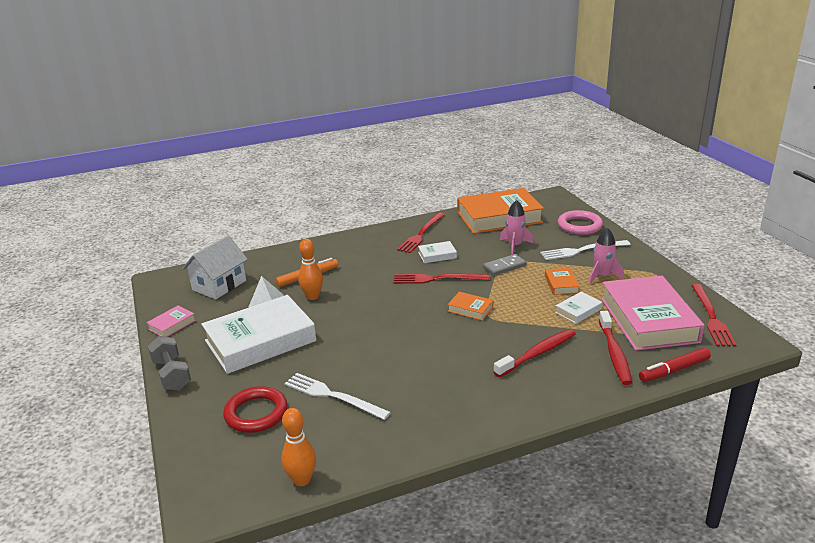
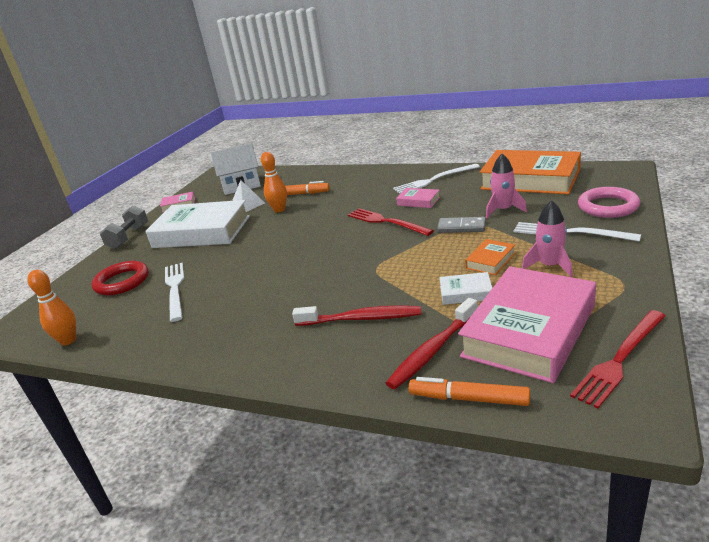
camera: 45 degrees right, 0 degrees up
(421, 234) = (434, 180): red fork -> white fork
(437, 255) = (418, 201): white book -> pink book
(470, 309) = (371, 256): orange book -> none
(674, 370) = (469, 398): red marker -> orange marker

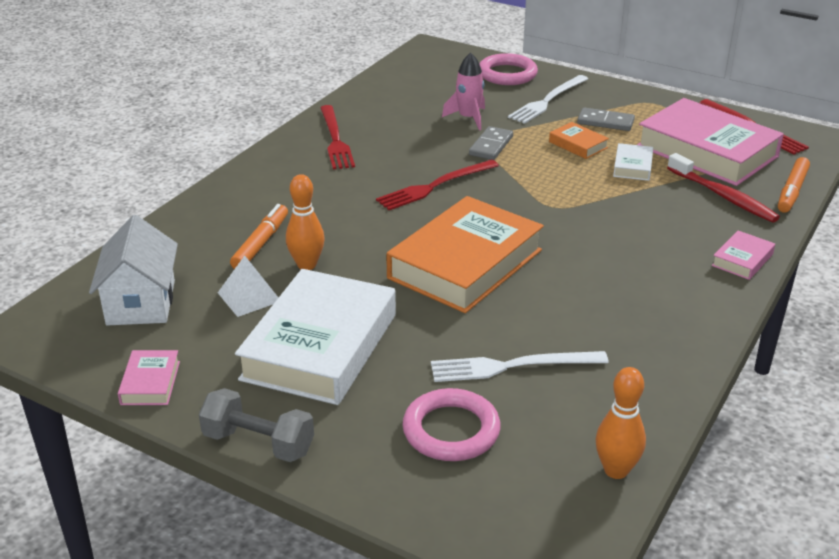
camera: 85 degrees left, 5 degrees up
(122, 282) = (451, 430): red ring -> pink ring
(361, 319) = (656, 225): red toothbrush -> none
(418, 201) = (393, 158): pink book -> pink book (742, 260)
(434, 180) = (335, 139): white fork -> red fork
(530, 179) = (402, 90): orange book -> orange book (465, 264)
(550, 266) = (605, 122): pink rocket -> grey domino

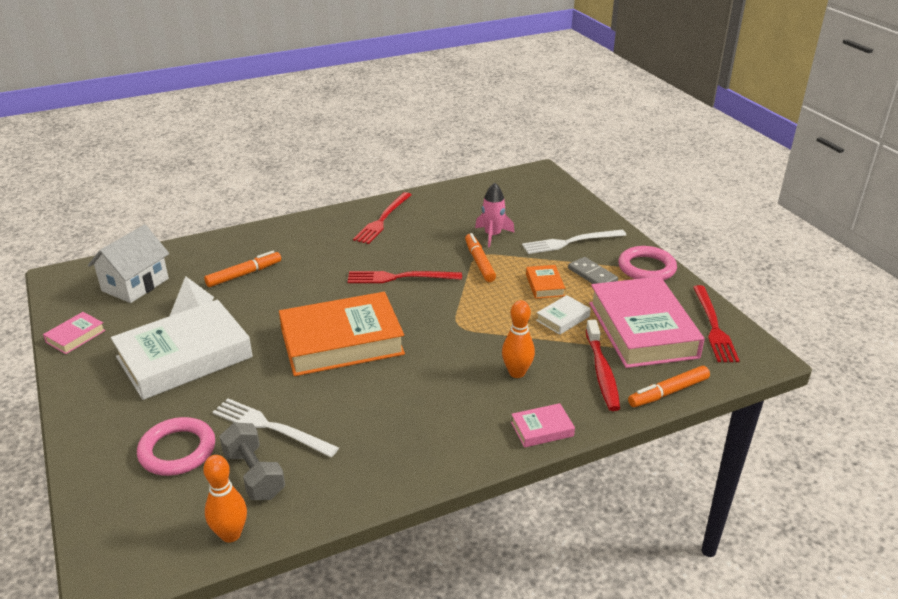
camera: 35 degrees right, 0 degrees up
(258, 443) = (74, 401): grey dumbbell -> grey dumbbell (254, 474)
(306, 265) = (249, 300): orange bowling pin -> orange bowling pin (517, 373)
(491, 146) = (479, 262): grey domino -> orange marker
(507, 74) = (569, 211): pink ring -> pink ring (646, 268)

